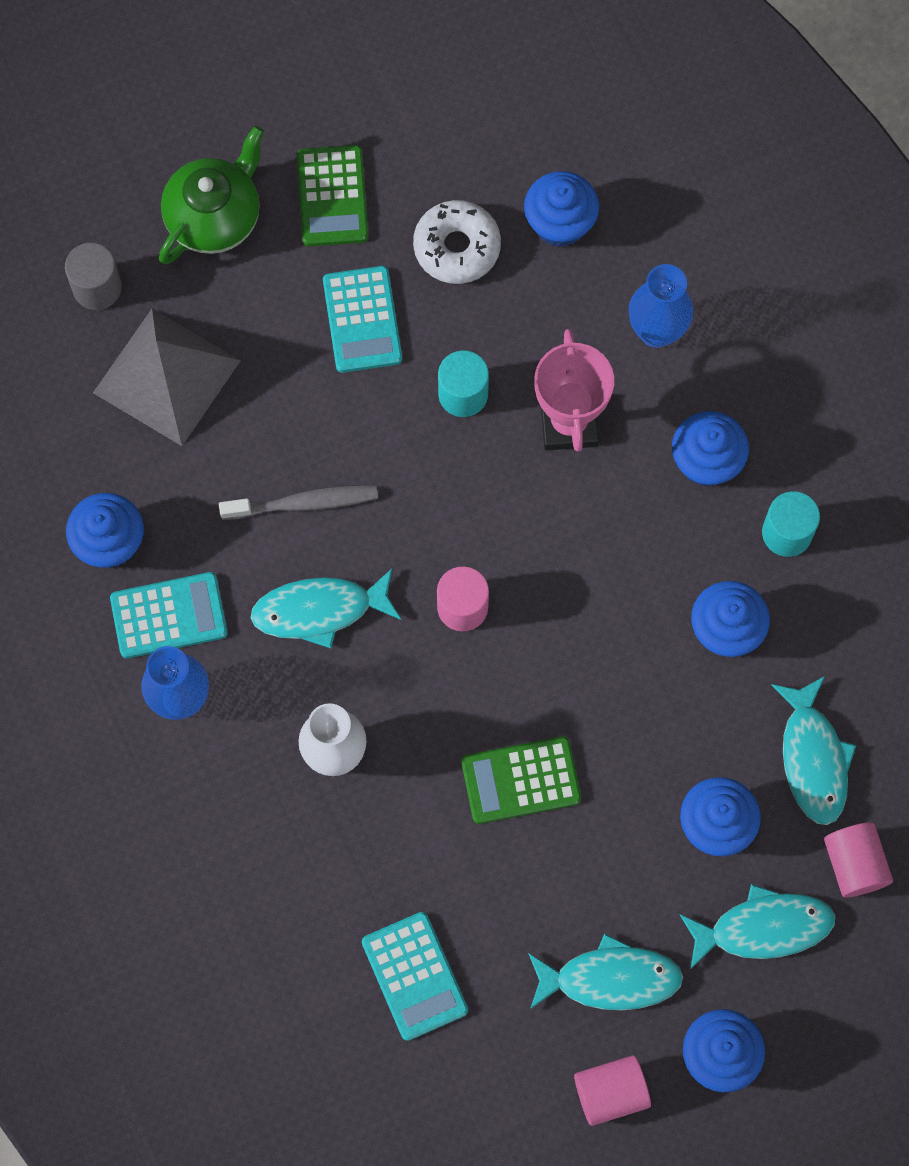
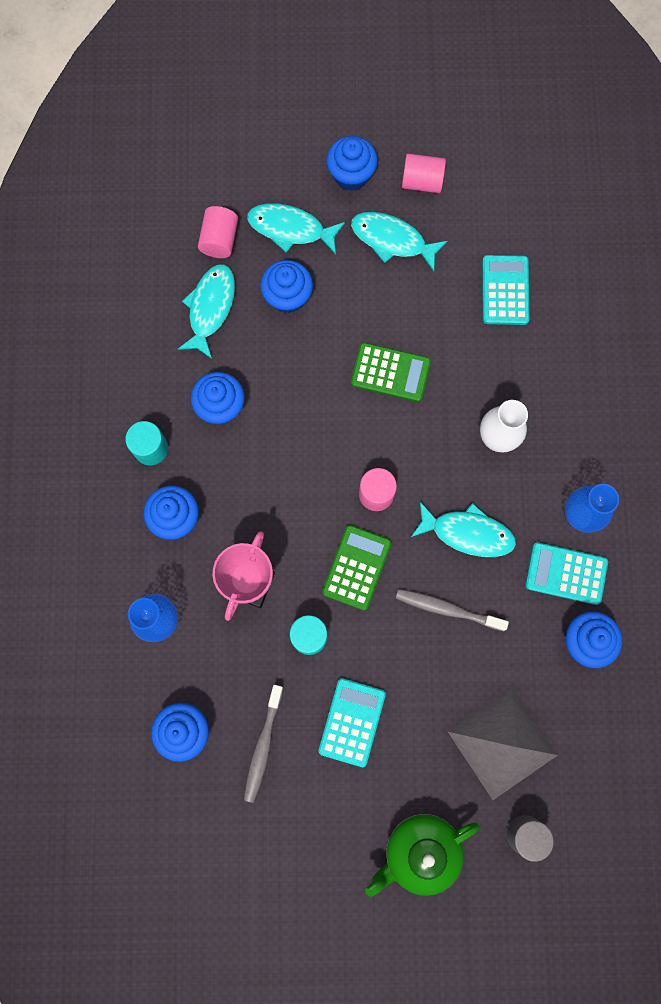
camera: 155 degrees left, 5 degrees up
(332, 196) = (331, 827): green calculator -> green calculator (356, 567)
(457, 247) = (263, 746): white donut -> grey toothbrush

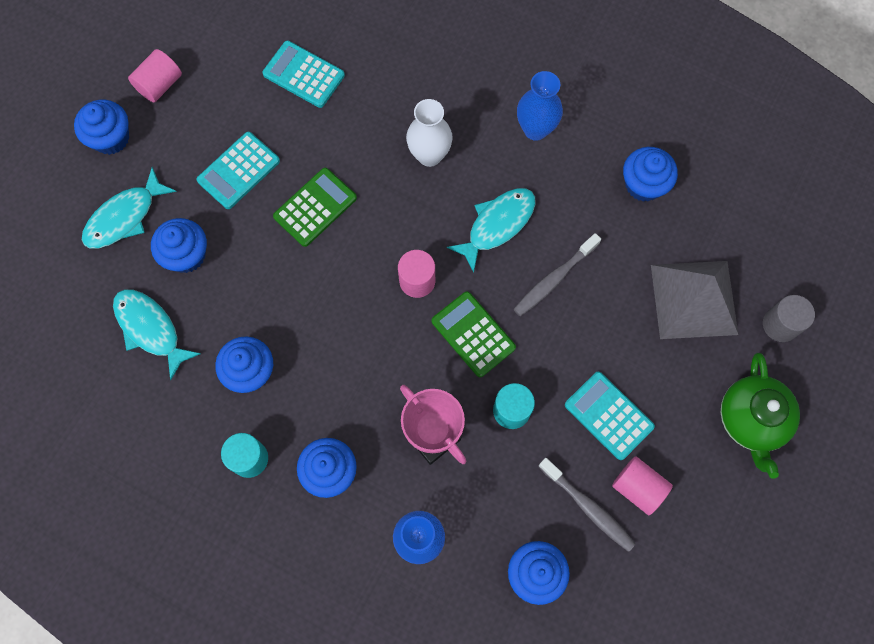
camera: 60 degrees left, 5 degrees down
(219, 240) = (90, 285): pink cylinder -> pink cylinder (638, 487)
(392, 240) = (196, 138): turquoise fish -> none
(566, 573) = (578, 167): turquoise calculator -> turquoise calculator (239, 171)

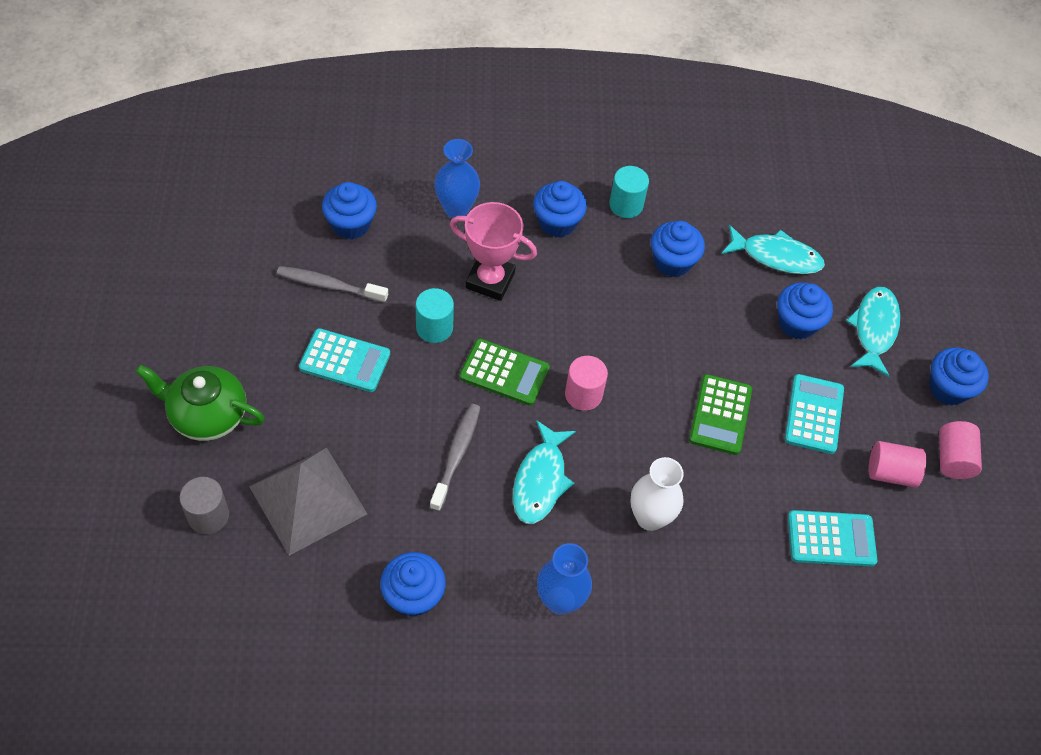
camera: 145 degrees right, 15 degrees down
(638, 487) = (292, 317): pink cylinder -> pink cylinder (890, 472)
(752, 420) = (207, 415): green teapot -> green teapot turned 45 degrees counterclockwise

